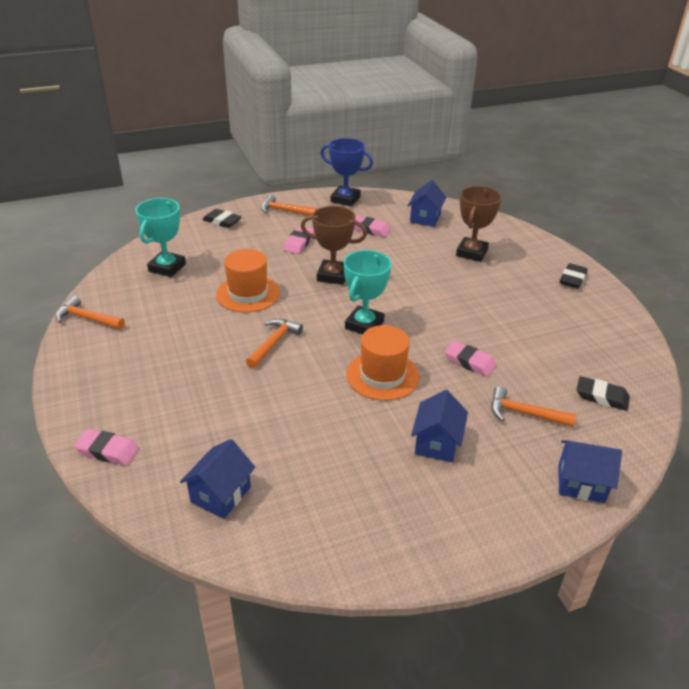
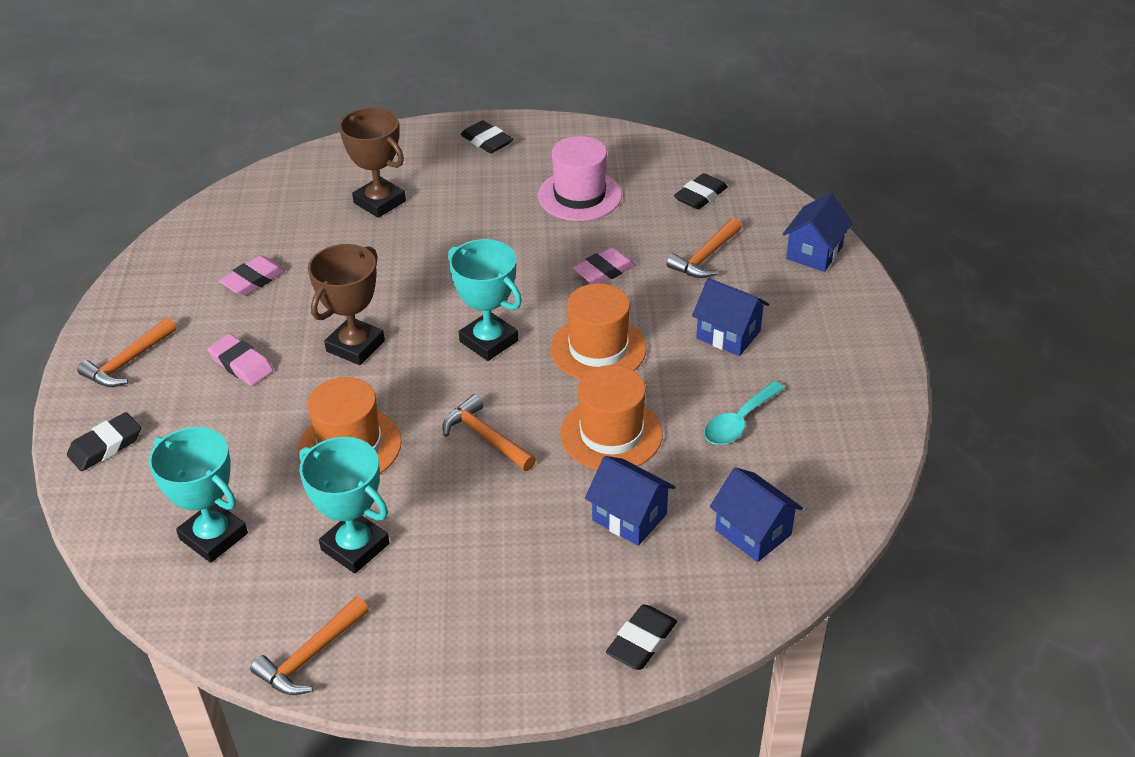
camera: 70 degrees left, 5 degrees up
(107, 451) = (641, 641): pink eraser -> black eraser
(169, 314) = (355, 547): none -> turquoise trophy
(298, 399) = (611, 434): none -> orange hat
(338, 466) = (739, 422): none -> turquoise spoon
(345, 199) = (143, 285): blue trophy -> none
(425, 218) = (261, 218): blue house -> blue house (629, 517)
(547, 333) = (579, 195): none -> pink hat

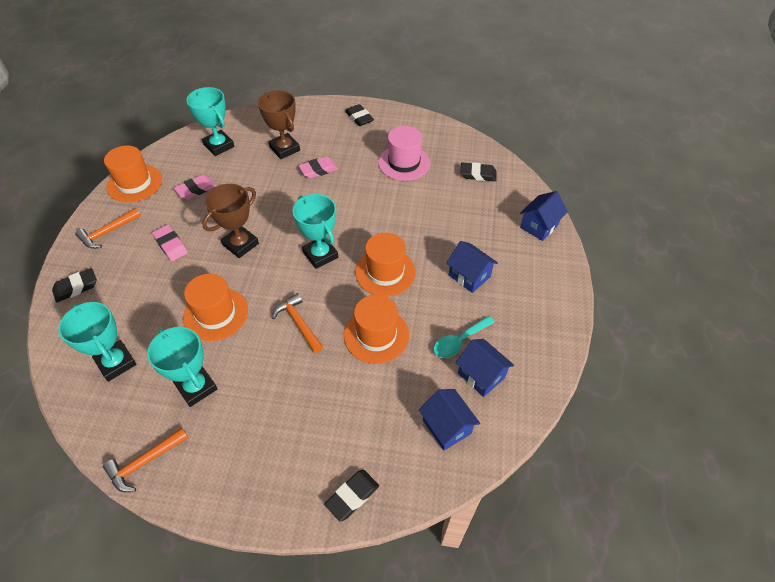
camera: 10 degrees right, 10 degrees up
(145, 286) = (134, 183): none -> orange hat
(268, 212) = (219, 146): none -> turquoise trophy
(604, 271) = (404, 217): pink eraser -> pink eraser (318, 170)
(629, 517) = (370, 399): blue house -> blue house (481, 375)
(700, 196) = (478, 174): black eraser -> black eraser turned 45 degrees clockwise
(705, 257) = (469, 218): orange hammer -> none

